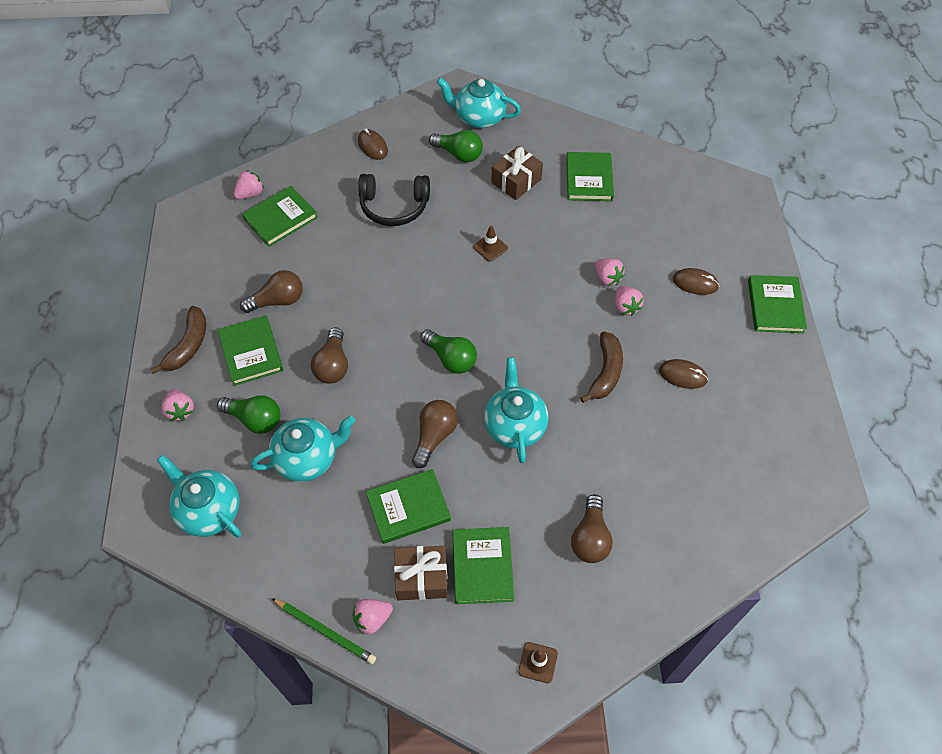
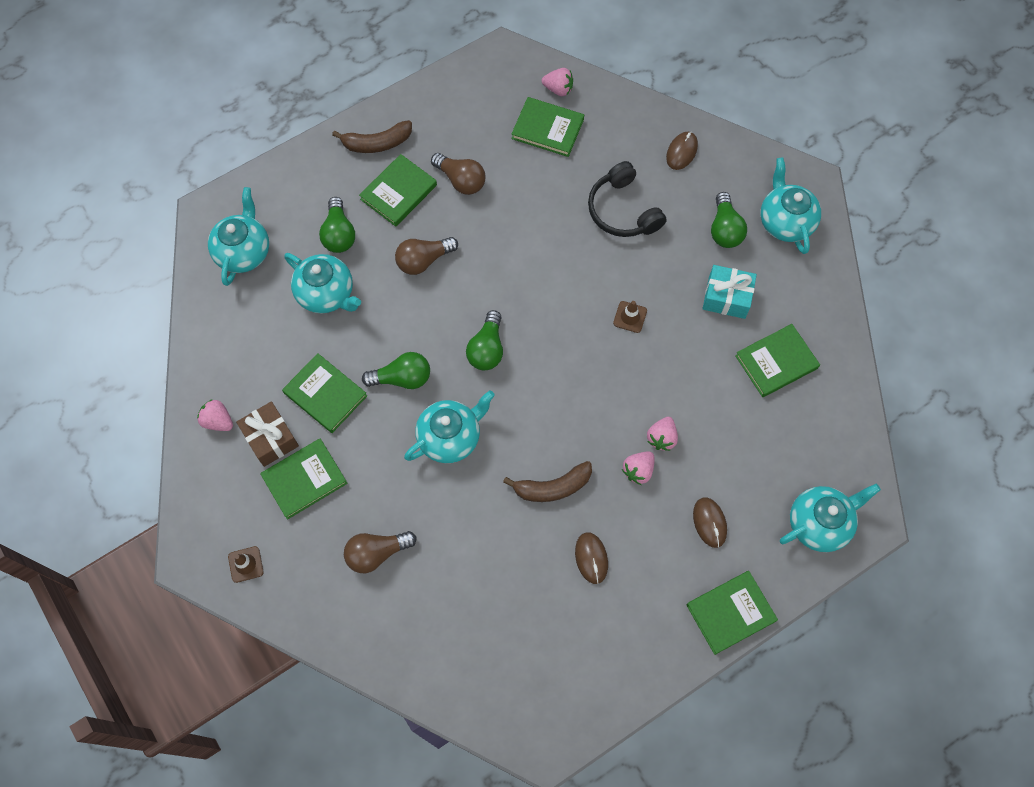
camera: 60 degrees right, 10 degrees up
(180, 411) = (315, 176): pink strawberry -> none
(325, 631) = (191, 393): green pencil -> none
(434, 436) = (402, 378): brown light bulb -> green light bulb
(516, 181) = (726, 297): brown gift -> turquoise gift
(732, 218) = (819, 523): none -> turquoise teapot

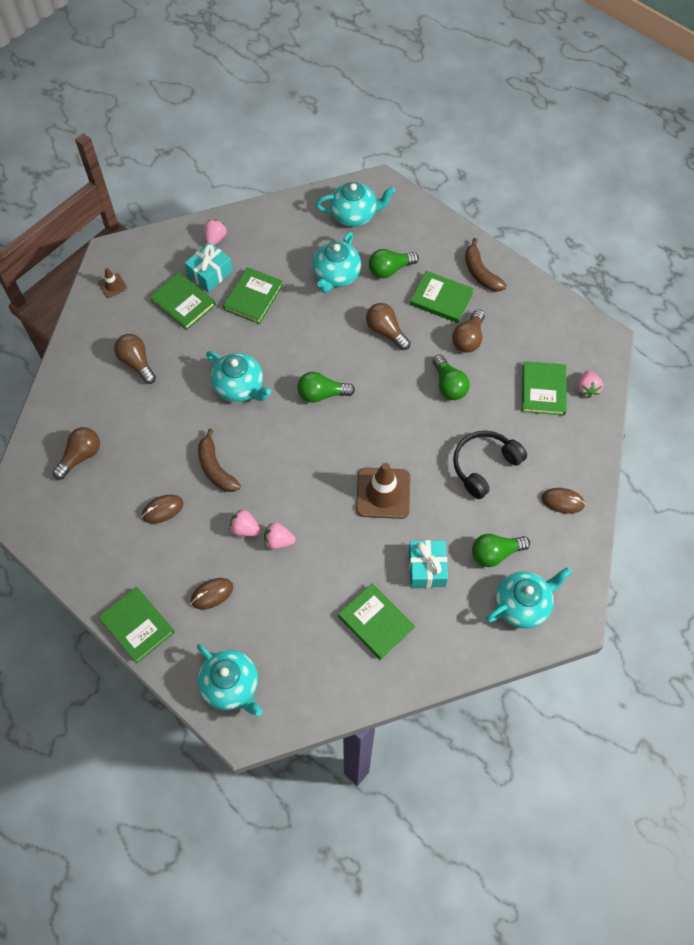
camera: 75 degrees right, 5 degrees down
(270, 438) = (210, 273): brown gift -> turquoise gift
(402, 378) = (280, 343): green light bulb -> green light bulb (449, 385)
(492, 645) = (81, 456): none -> brown light bulb
(630, 317) = (383, 493): brown traffic cone -> brown traffic cone, size x2.06

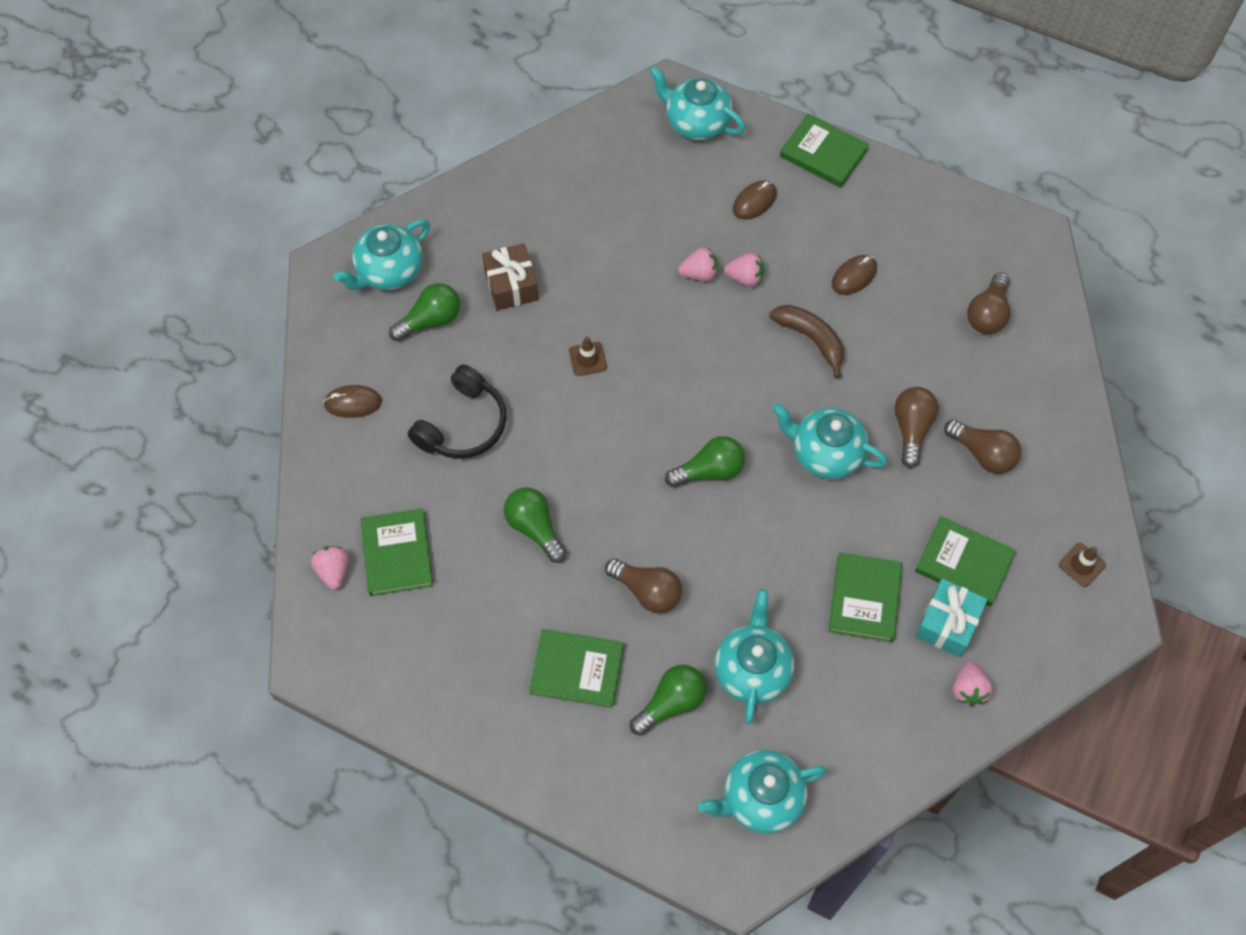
camera: 165 degrees right, 0 degrees up
(375, 622) = (557, 216): green book -> none
(383, 493) = (587, 359): brown traffic cone -> brown traffic cone, size x0.49
(427, 568) = (511, 285): turquoise gift -> brown gift
(468, 339) = (521, 610): brown light bulb -> brown light bulb (911, 429)
(480, 273) = (524, 735): brown banana -> none

